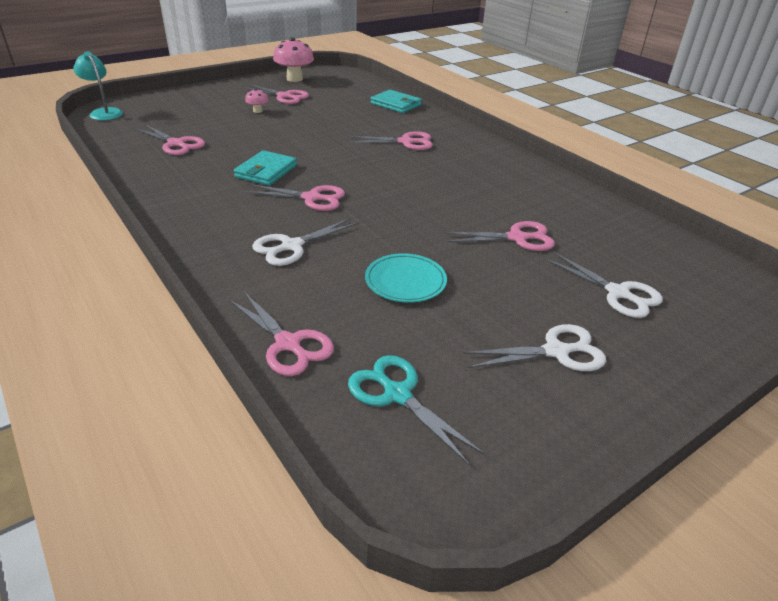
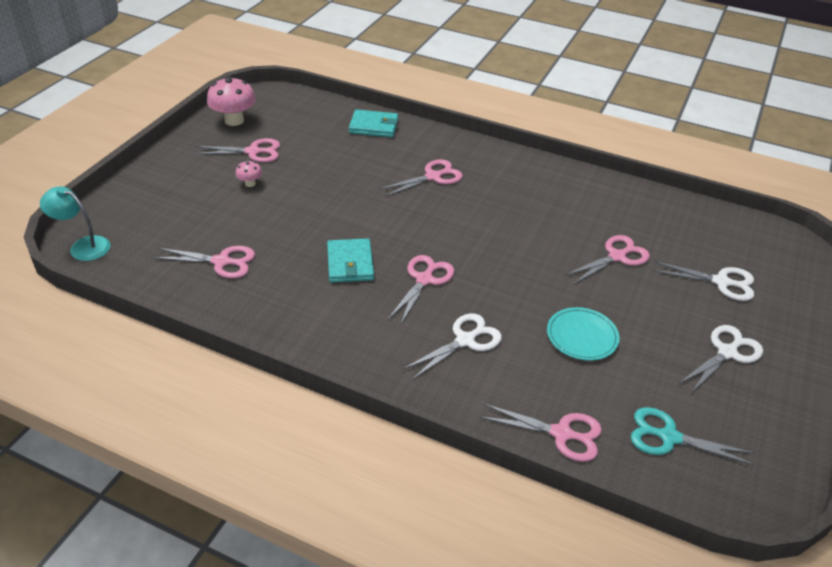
camera: 30 degrees left, 5 degrees up
(291, 246) = (465, 340): white scissors -> white scissors turned 150 degrees counterclockwise
(311, 198) = (424, 279): pink scissors -> pink scissors turned 45 degrees counterclockwise

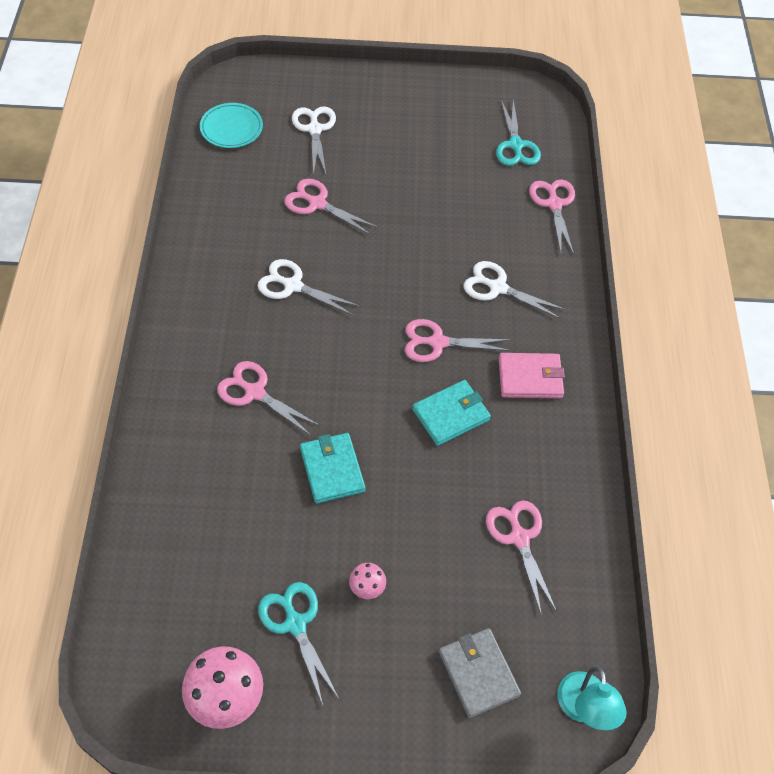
camera: 115 degrees left, 15 degrees up
(152, 210) = (478, 673): none -> grey wallet
(253, 152) = (295, 624): pink scissors -> turquoise scissors
(353, 323) = (530, 378): none -> pink wallet
(374, 126) = (164, 501): turquoise wallet -> turquoise wallet (332, 469)
(582, 336) = (442, 210): turquoise plate -> turquoise plate (231, 128)
(727, 352) = (404, 120): white scissors -> white scissors (293, 286)

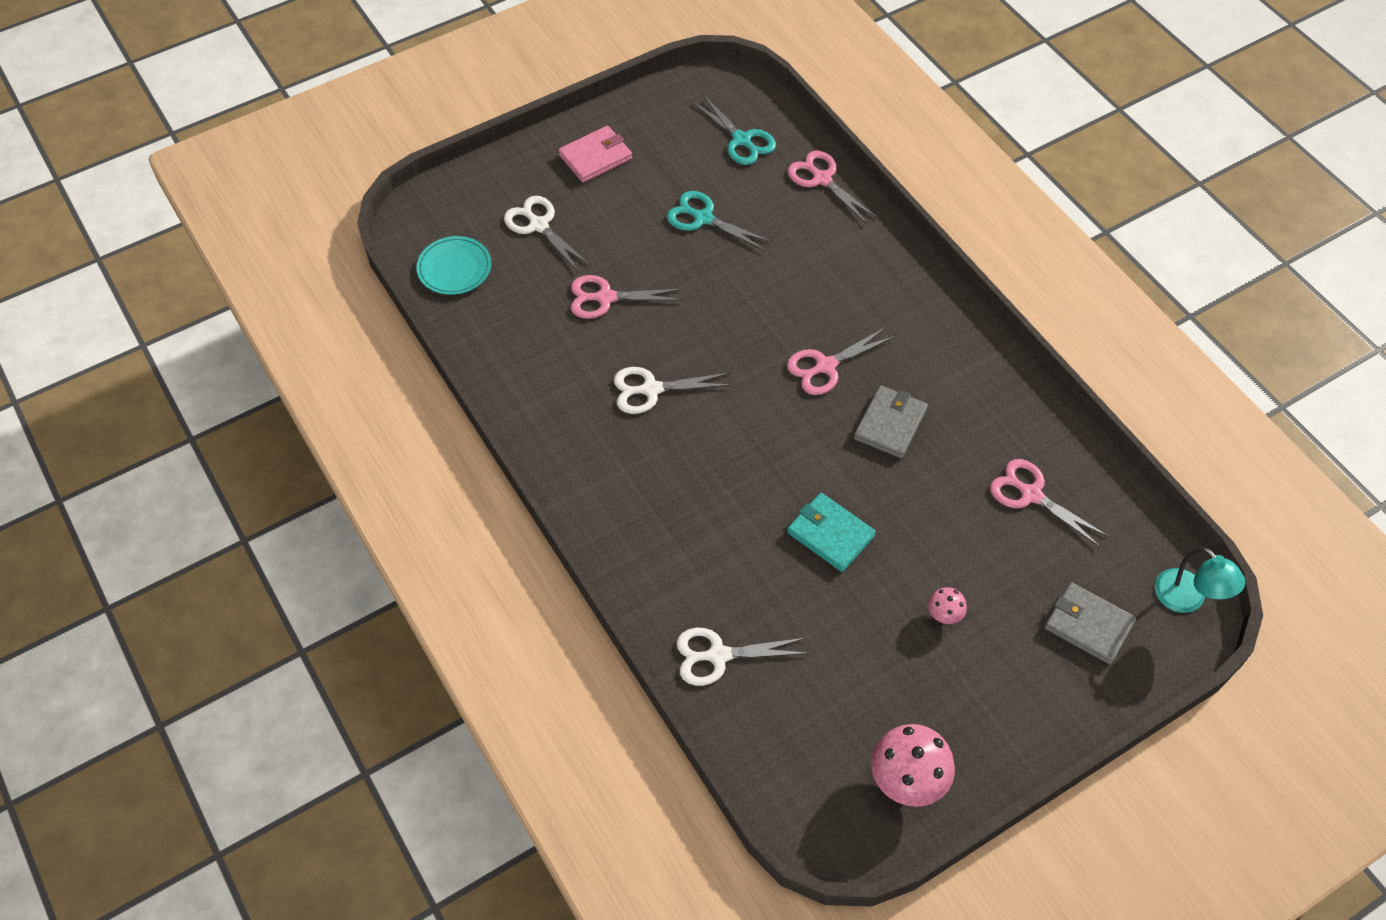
camera: 30 degrees left, 0 degrees up
(254, 392) = (703, 508): pink scissors -> none
(295, 624) = (911, 682): turquoise scissors -> turquoise scissors (703, 218)
(451, 414) = (890, 424): turquoise wallet -> grey wallet
(497, 287) = (836, 286): white scissors -> white scissors (718, 655)
(530, 378) = (929, 351): pink wallet -> pink wallet (595, 157)

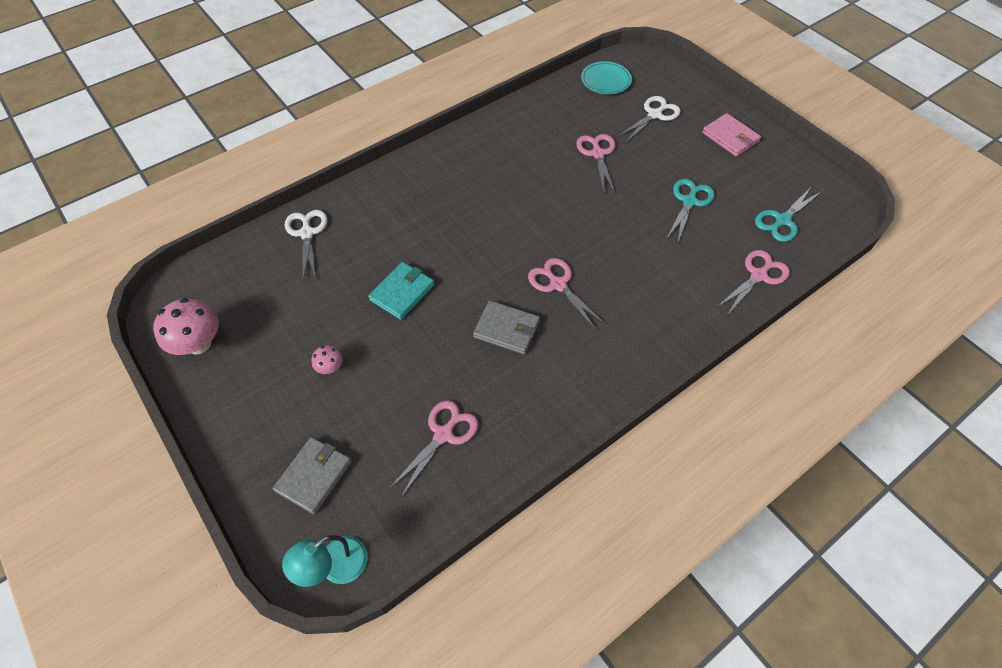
camera: 85 degrees right, 0 degrees up
(651, 389) = (520, 184): white scissors -> none

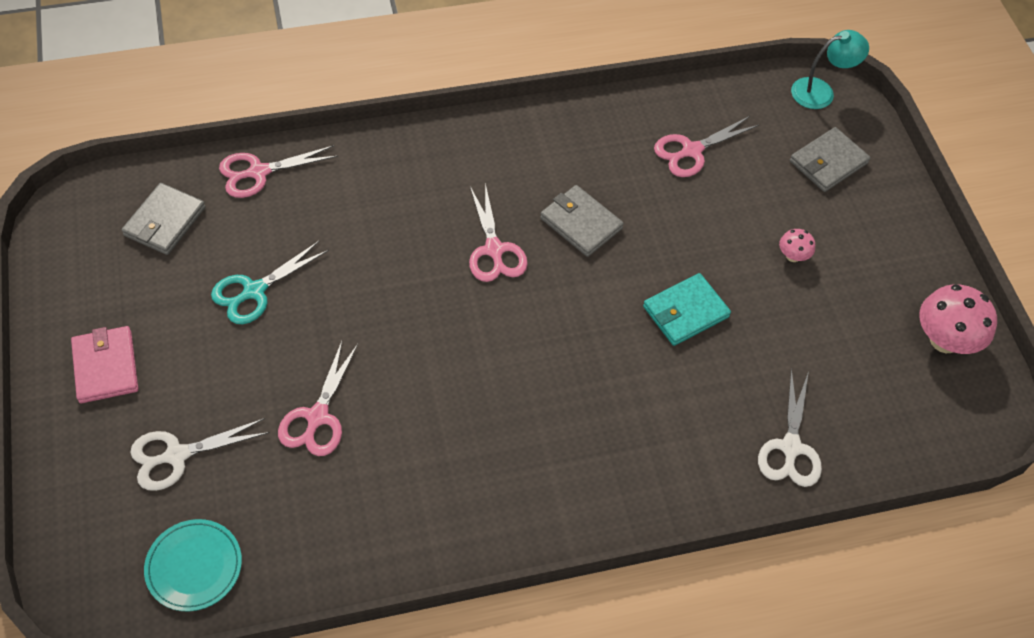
camera: 160 degrees left, 0 degrees up
(782, 220) = (165, 222): turquoise scissors -> grey wallet

